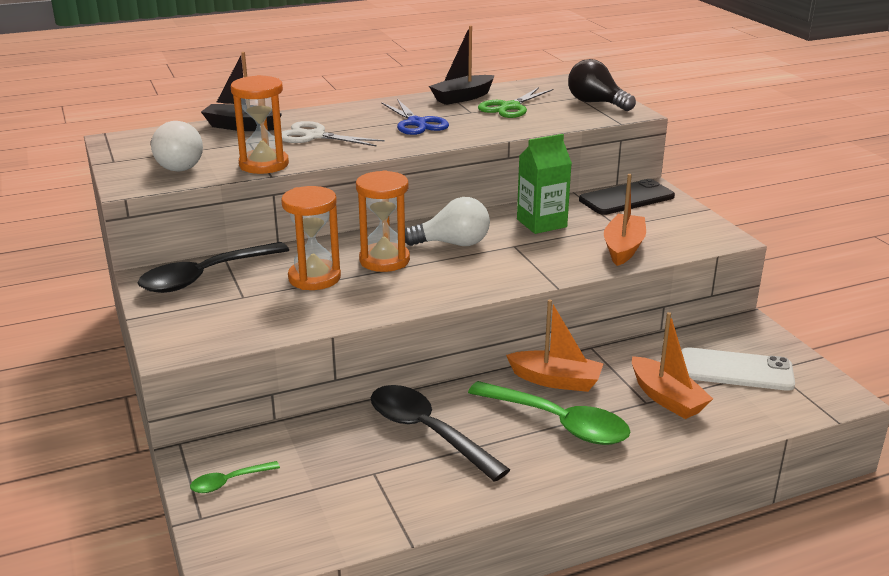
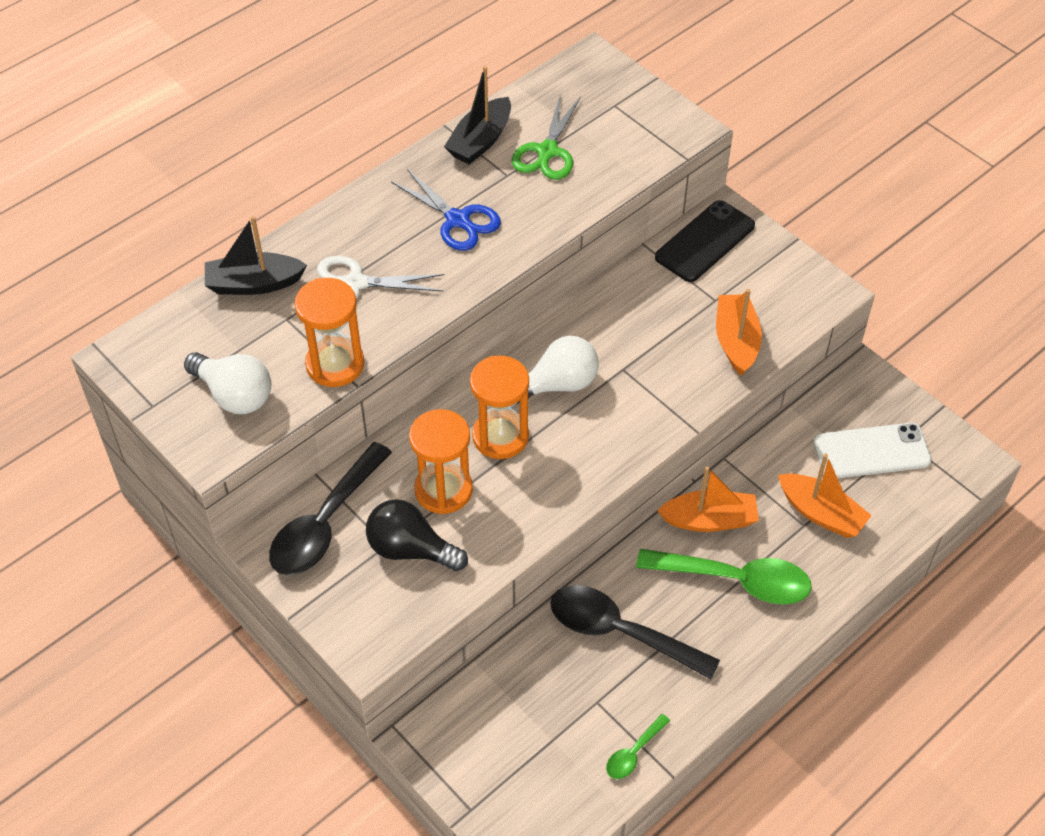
camera: 20 degrees left, 25 degrees up
(229, 482) = (470, 758): green spoon -> green spoon (633, 753)
(541, 223) = (634, 318): green carton -> none
(596, 103) = (641, 115): black light bulb -> black light bulb (410, 549)

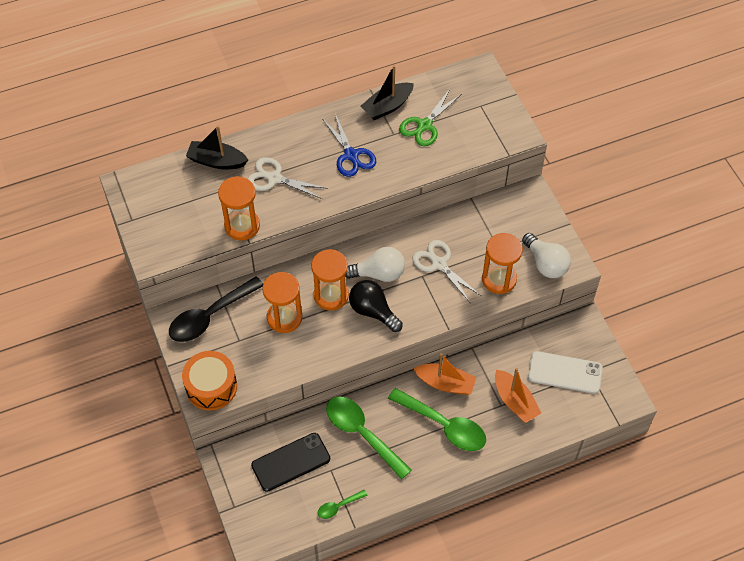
camera: 20 degrees right, 5 degrees up
(234, 395) = (178, 227): white light bulb -> white light bulb (545, 264)
(373, 628) = (211, 387): none -> orange drum
(410, 549) = (251, 347): black light bulb -> black light bulb (373, 311)
(620, 632) = (362, 433): black spoon -> green spoon
(640, 345) = (439, 264): none -> white scissors
(705, 241) = (510, 208): black phone -> black phone (291, 462)
(736, 341) = (499, 279): orange boat -> orange hourglass

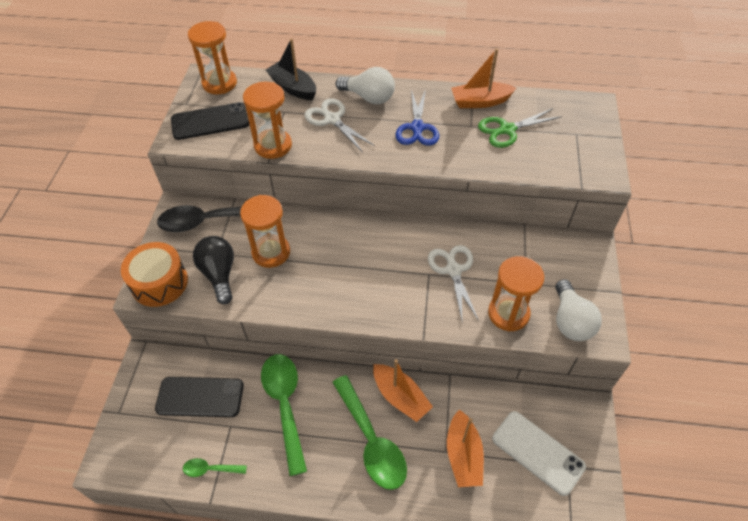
camera: 30 degrees right, 5 degrees down
(169, 227) = (210, 121): none -> black phone
(331, 295) = (328, 252): orange hourglass -> orange hourglass (219, 83)
(373, 311) = (357, 285): black light bulb -> black light bulb (219, 274)
(378, 273) = (387, 253): white light bulb -> white light bulb (369, 97)
(387, 106) = (480, 102): black boat -> orange boat

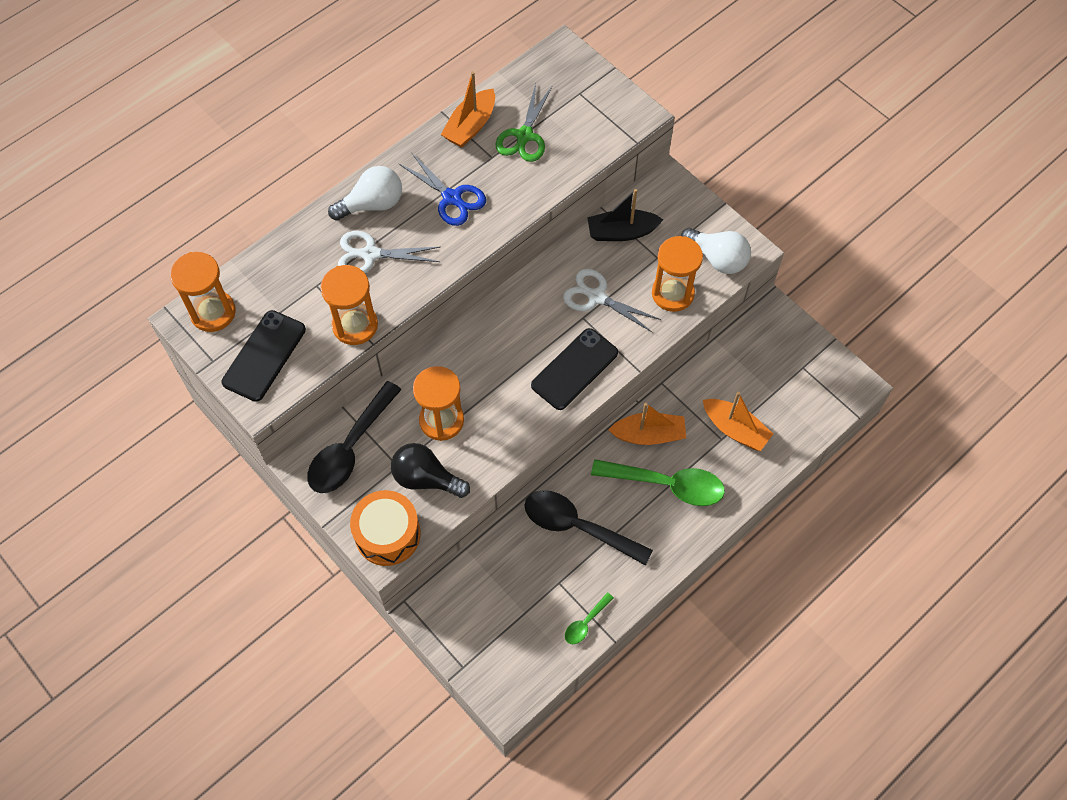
camera: 50 degrees left, 10 degrees up
(200, 397) = (508, 589): black phone -> black phone (574, 369)
(285, 405) = (577, 527): green spoon -> black spoon
(293, 88) = (290, 254): black boat -> black boat (621, 232)
(538, 452) = (776, 377): white phone -> none

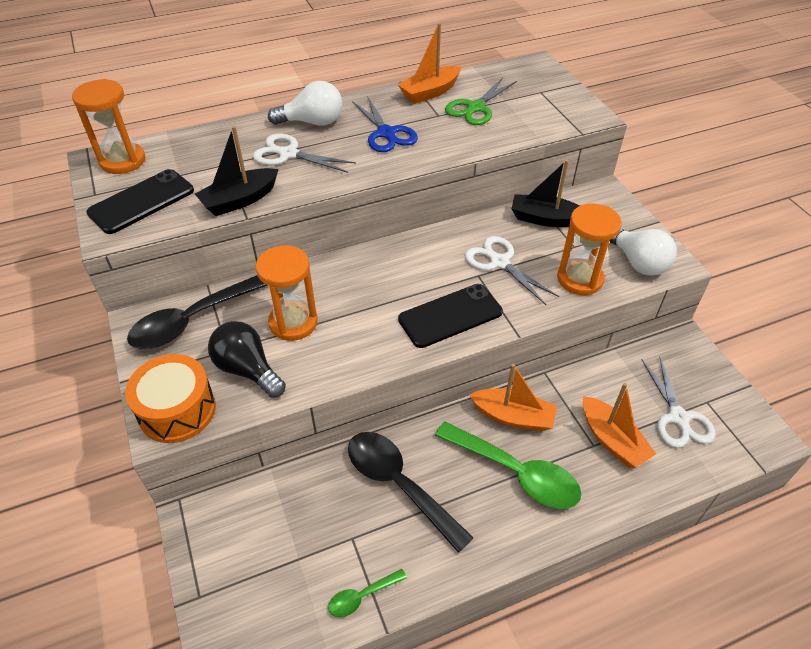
camera: 20 degrees right, 15 degrees down
(355, 325) = (239, 200): orange hourglass -> black boat
(783, 390) = (678, 417): none -> white scissors

